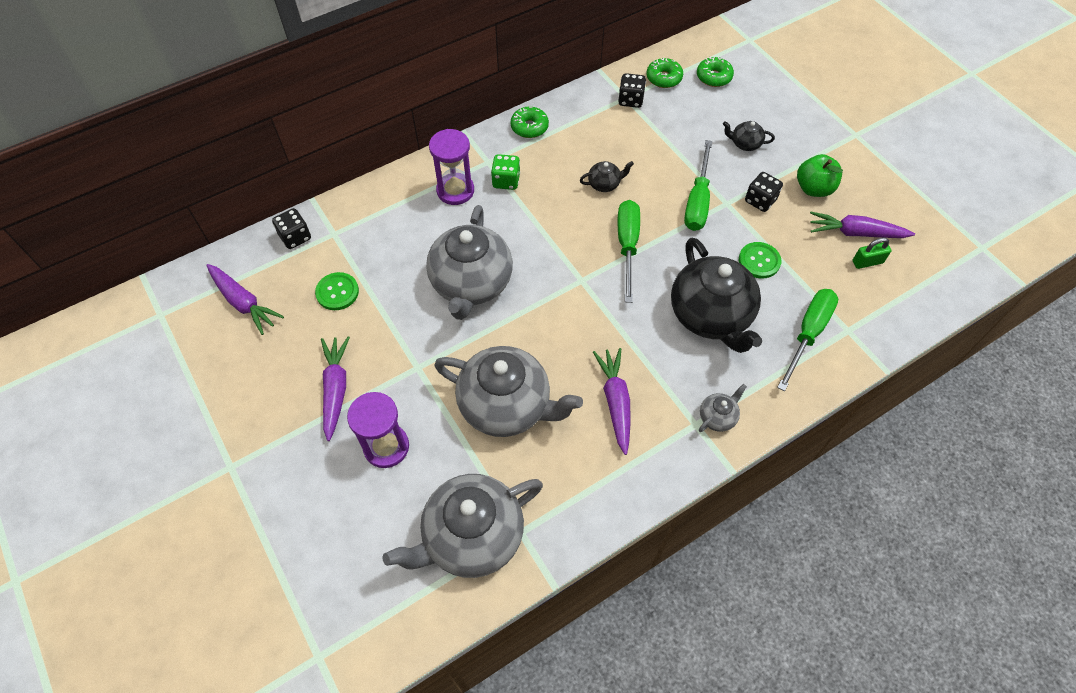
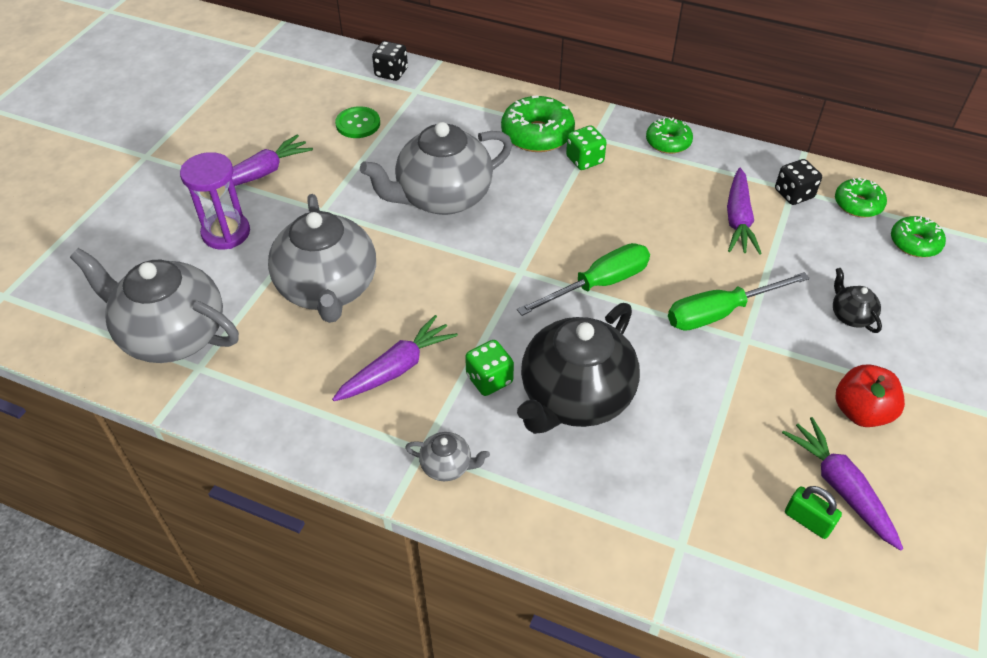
camera: 55 degrees right, 10 degrees down
(243, 302) = (302, 81): purple carrot -> purple carrot (738, 219)
(455, 190) = (537, 134): purple hourglass -> green donut
(604, 184) = (659, 229): black teapot -> none
(663, 353) = (489, 379): none -> green dice
(759, 261) = (694, 407): green button -> none
(760, 200) = (783, 368): black dice -> none
(808, 333) = (636, 503): green screwdriver -> none
(813, 188) = (861, 412): green apple -> red apple

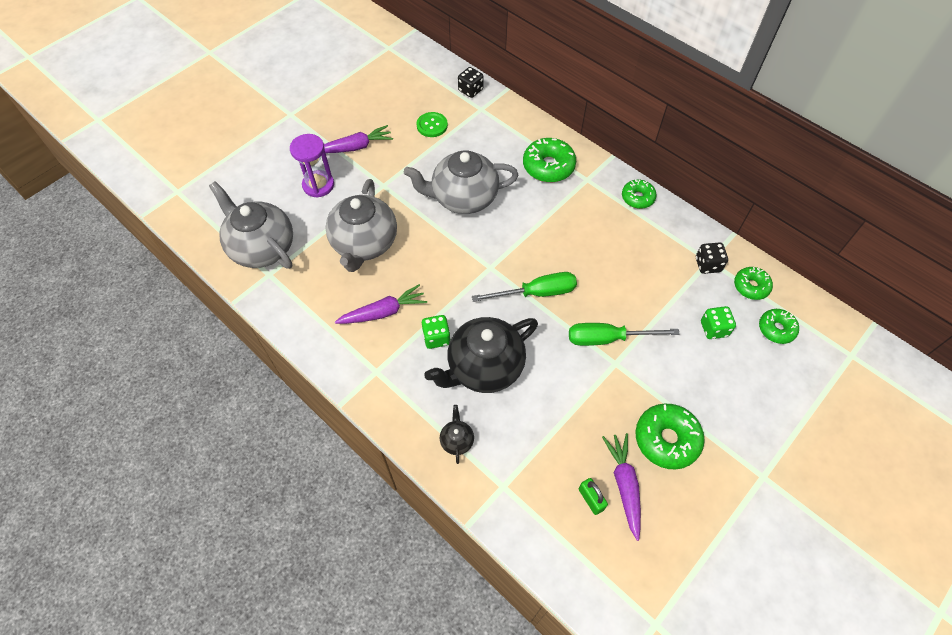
camera: 20 degrees right, 10 degrees up
(447, 466) = (386, 387): grey teapot -> none
(584, 160) = (572, 195): green dice -> green dice (714, 329)
(738, 219) = (657, 272): purple carrot -> none
(850, 315) = (698, 369): black teapot -> black teapot (457, 440)
(861, 412) = (666, 439): red apple -> green donut

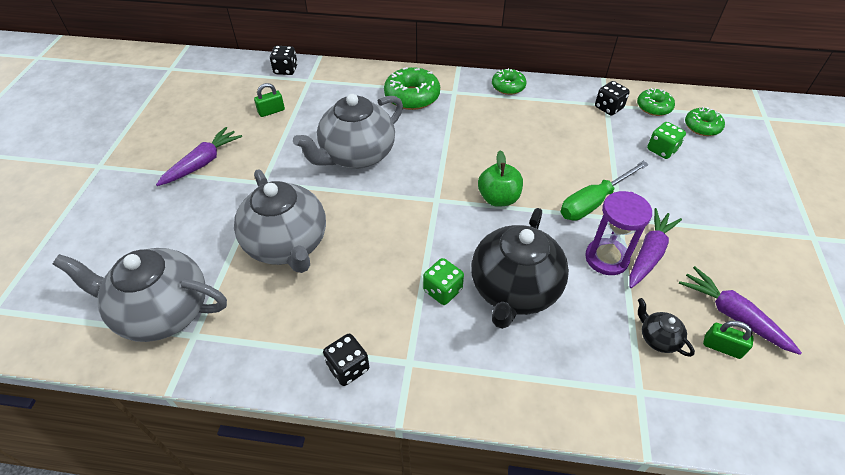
camera: 35 degrees left, 10 degrees down
(318, 185) = (186, 216): purple hourglass -> purple hourglass (606, 258)
(338, 351) = (348, 367): none -> black dice
(383, 312) = (365, 298): purple carrot -> purple carrot (649, 254)
(432, 125) = (271, 111): green button -> green padlock
(457, 440) = (555, 377): black teapot -> black teapot (658, 338)
(536, 293) = (498, 198): green screwdriver -> green apple
(666, 439) = (721, 254): green donut -> none

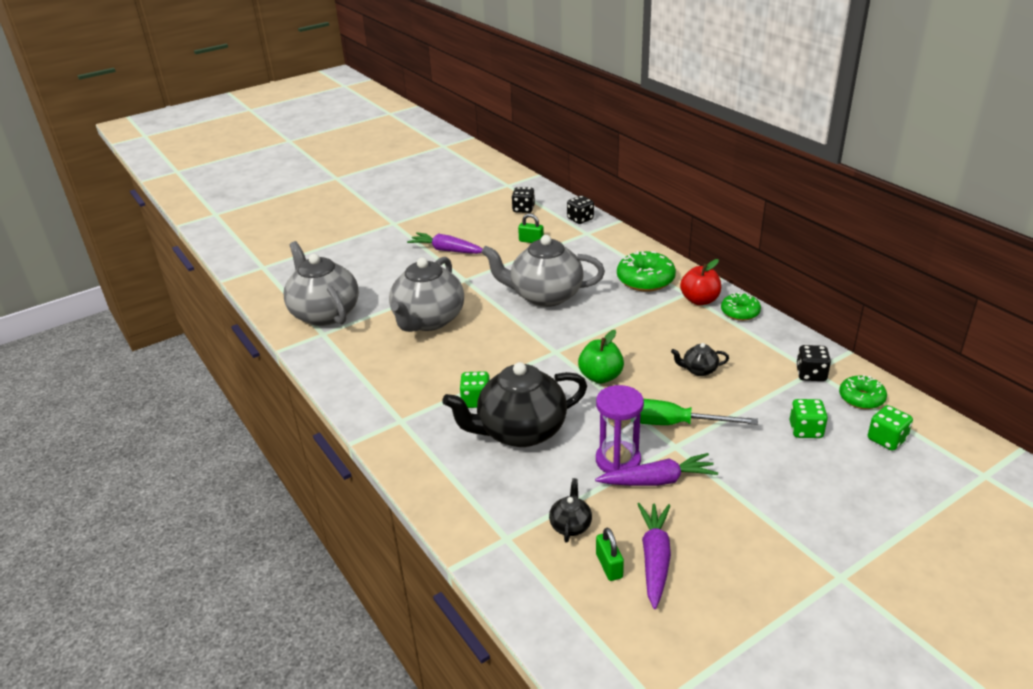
camera: 50 degrees right, 15 degrees down
(202, 163) = (447, 250): purple carrot -> purple carrot turned 150 degrees counterclockwise
(348, 367) = (367, 399): black dice -> black dice (523, 209)
(471, 92) = (699, 300): none -> red apple
(548, 148) = (699, 370): none -> black teapot
(702, 127) = (886, 439): green donut -> green dice

